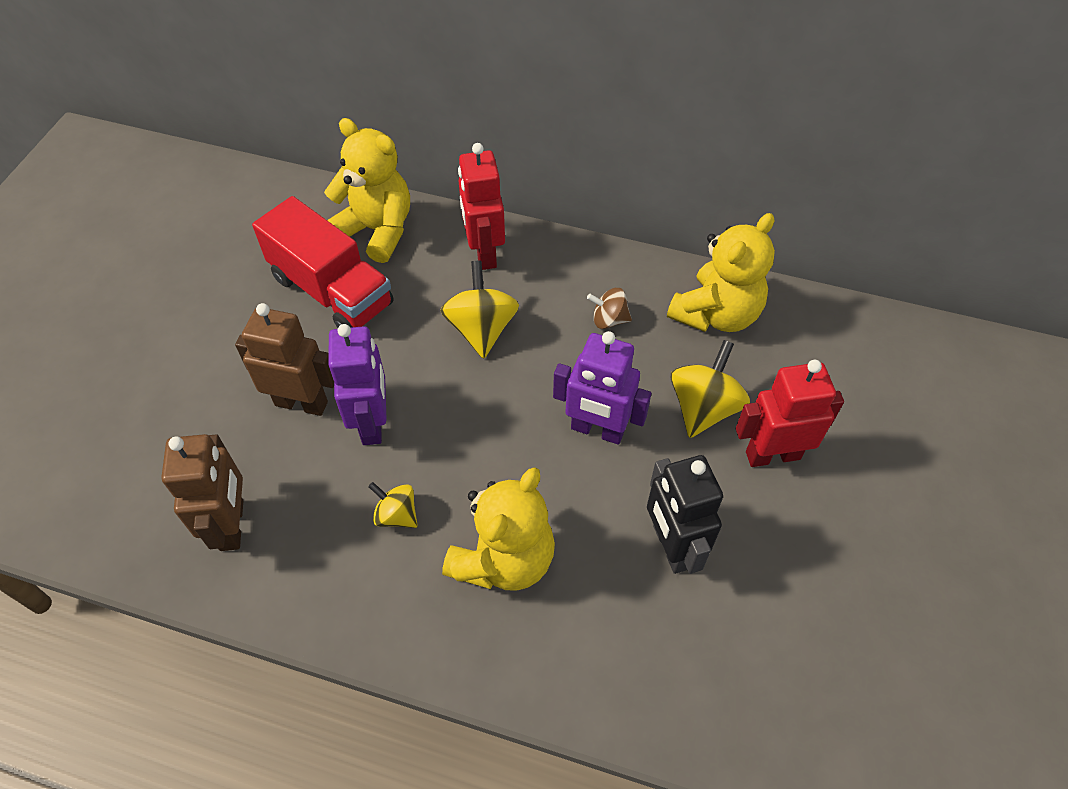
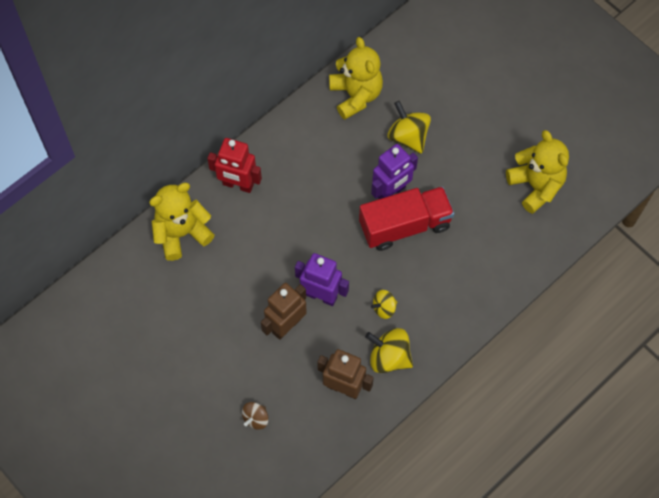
camera: 60 degrees left, 10 degrees up
(332, 291) = (214, 278): red truck -> red truck (405, 226)
(481, 329) = (292, 213): yellow spinning top -> yellow spinning top (389, 357)
(503, 559) = (436, 271): yellow teddy bear -> yellow teddy bear (536, 186)
(609, 320) = (326, 148): brown spinning top -> brown spinning top (256, 418)
(671, 547) = (472, 196): black robot -> none
(772, 455) = (452, 123): red robot -> none

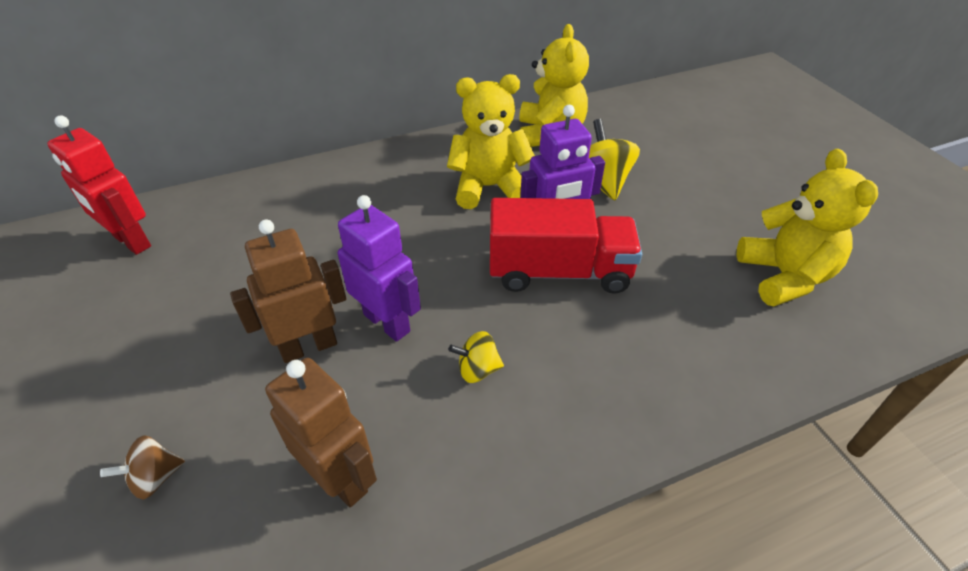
camera: 20 degrees right, 20 degrees down
(182, 233) = (252, 203): yellow teddy bear -> yellow teddy bear (489, 187)
(238, 185) = (357, 176): red robot -> red robot (131, 241)
(389, 357) = (449, 451): yellow spinning top -> none

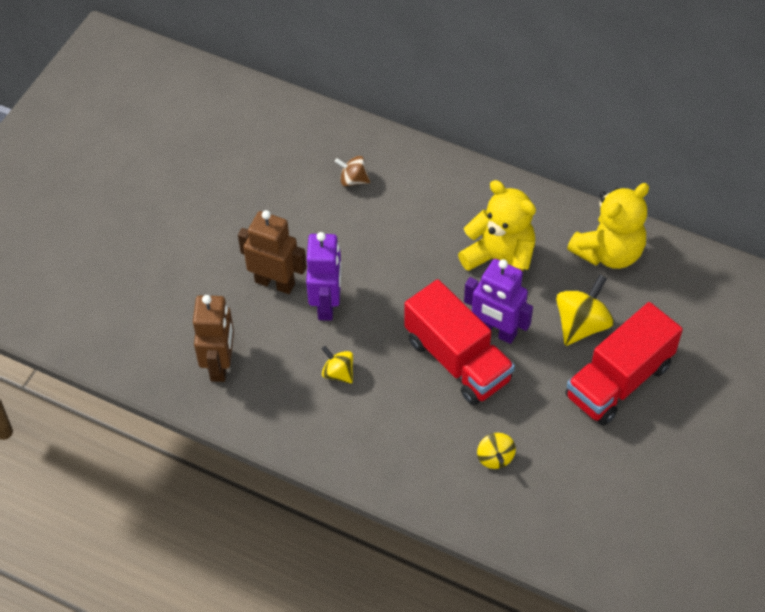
camera: 50 degrees right, 10 degrees up
(131, 241) = (254, 125): red robot -> none
(155, 478) = (151, 292): brown spinning top -> brown spinning top (353, 180)
(678, 194) = (619, 381): none -> red truck
(697, 314) = (495, 458): none -> yellow spinning top
(784, 276) = (586, 490): yellow teddy bear -> none

